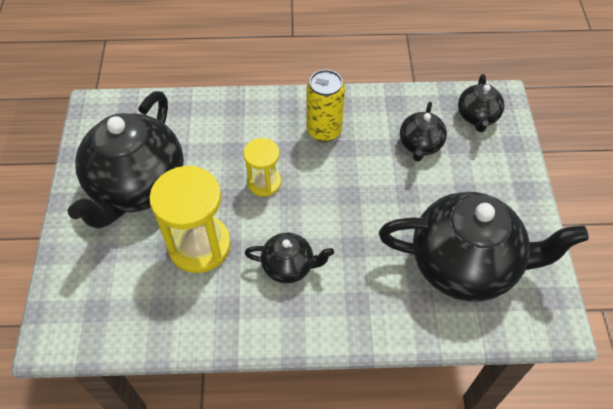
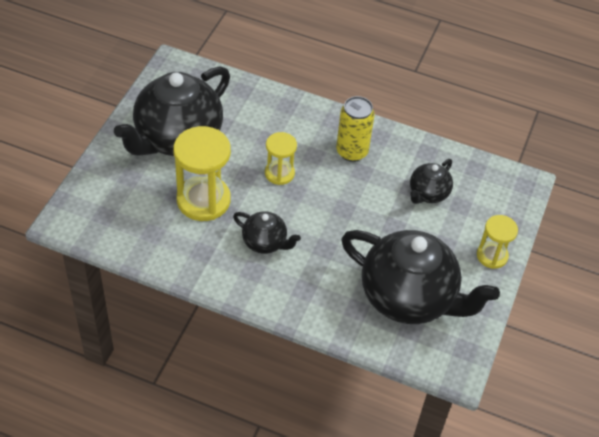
camera: 20 degrees right, 5 degrees down
(477, 117) = (493, 190): black teapot -> none
(515, 185) = (492, 256): none -> yellow hourglass

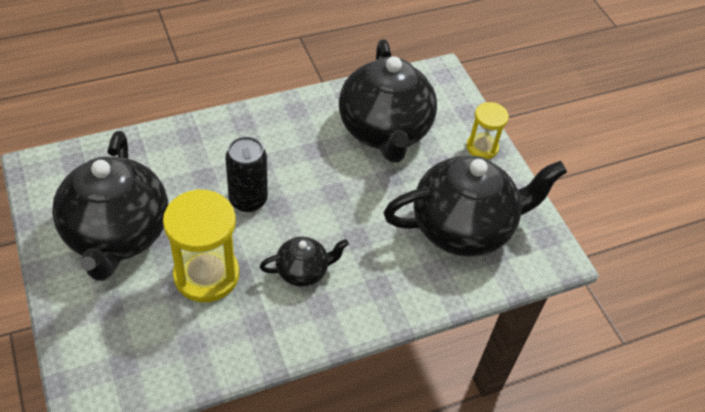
camera: 45 degrees left, 0 degrees up
(279, 173) = (248, 200): yellow hourglass -> black can
(352, 152) = (288, 138): yellow can -> none
(428, 193) = (384, 131): black teapot -> black teapot, size x2.11

